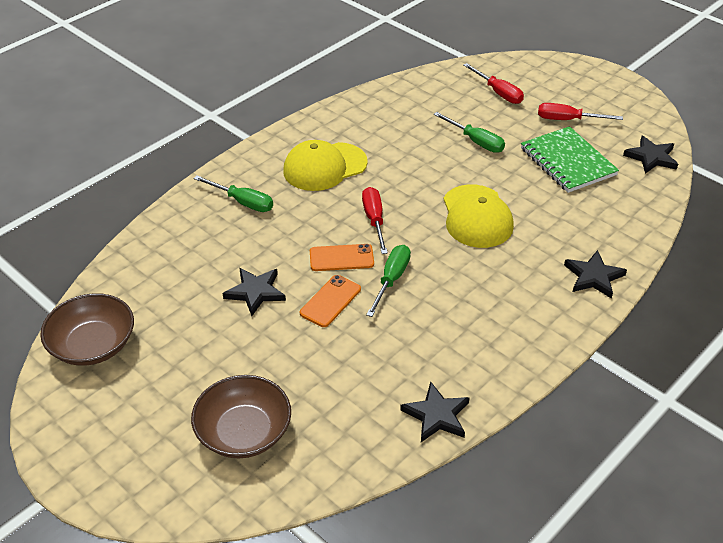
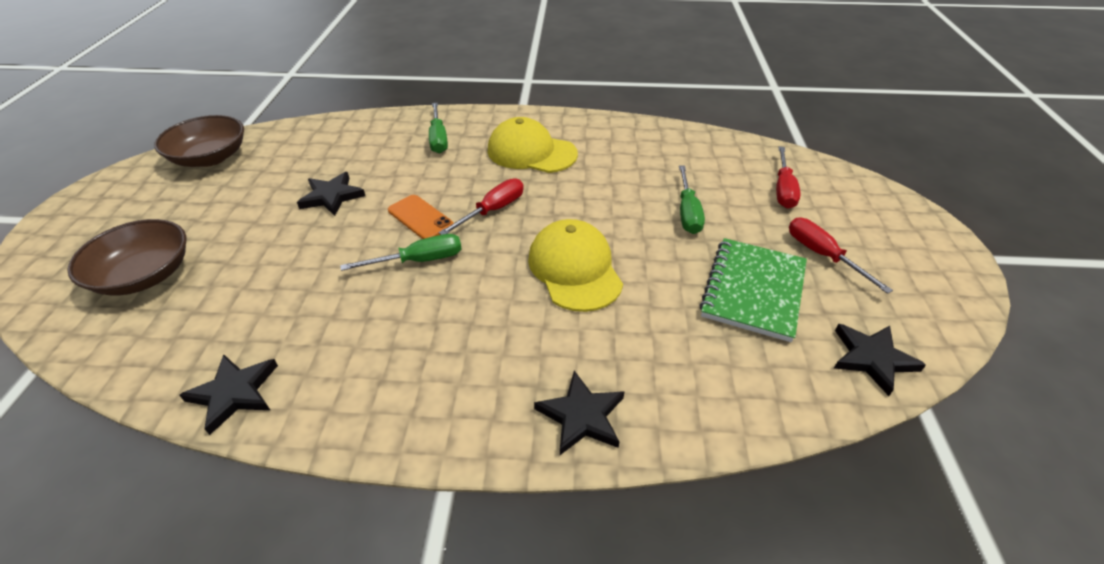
camera: 50 degrees right, 0 degrees up
(330, 301) = (355, 240): orange phone -> none
(476, 216) = (574, 269): yellow cap -> yellow cap turned 120 degrees clockwise

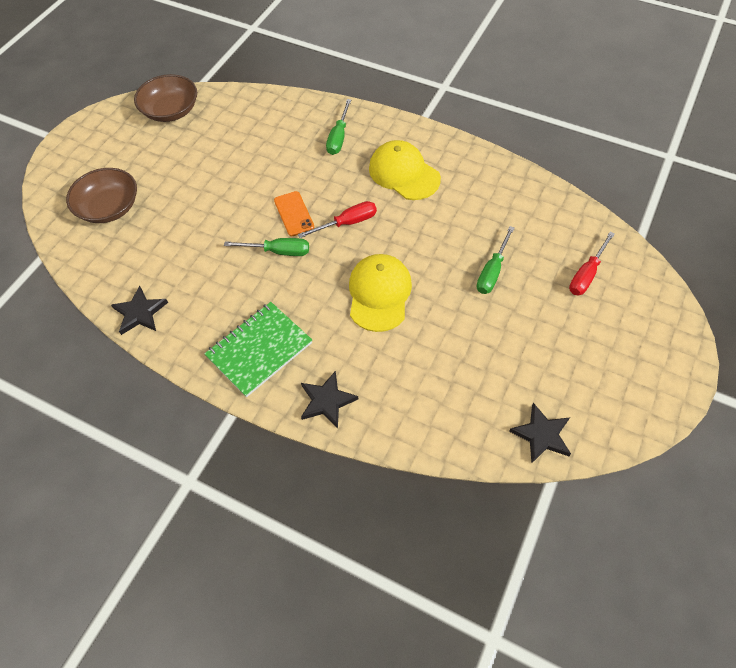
camera: 25 degrees right, 15 degrees up
(332, 196) = (241, 174): black star -> none
(753, 290) = (496, 355): green notebook -> green notebook (259, 350)
(822, 255) = (571, 344): red screwdriver -> none

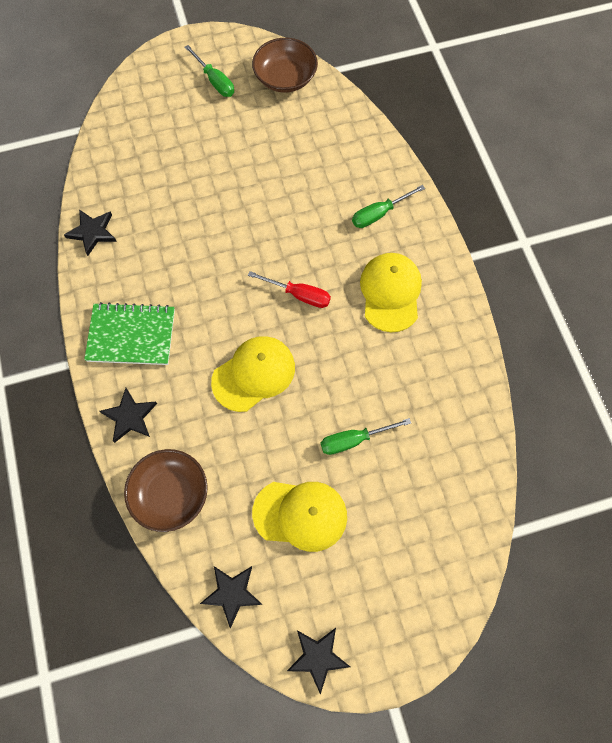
camera: 45 degrees right, 10 degrees up
(109, 207) = (159, 128): brown bowl -> brown bowl (170, 494)
(278, 251) = (226, 271): green screwdriver -> green screwdriver (215, 81)
(294, 214) = (271, 250): orange phone -> none
(518, 344) = (300, 514): none -> yellow cap
(586, 274) = (422, 517): red screwdriver -> none
(640, 413) = (318, 657): none -> black star

